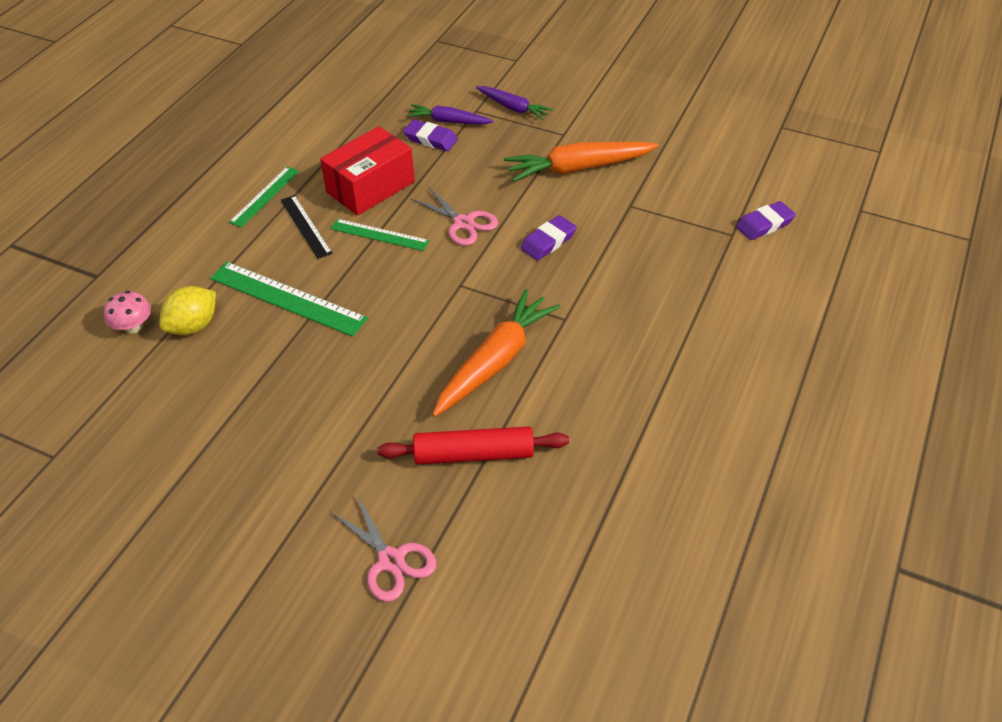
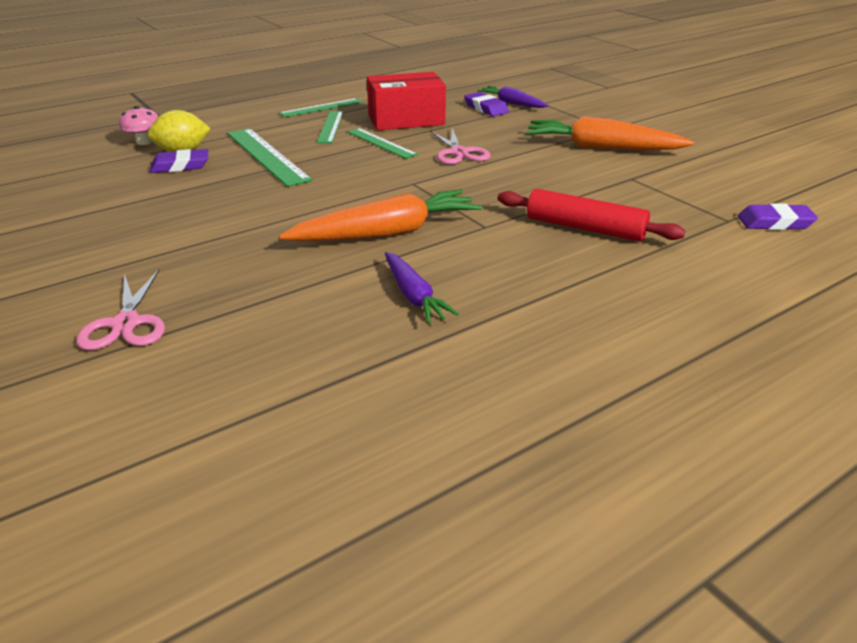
camera: 30 degrees right, 15 degrees down
(305, 226) = (330, 126): black ruler -> green ruler
(474, 454) = (291, 282): red rolling pin -> red rolling pin (585, 228)
(513, 108) = (577, 107): purple carrot -> purple carrot (414, 296)
(548, 241) = (524, 179): purple eraser -> purple eraser (180, 166)

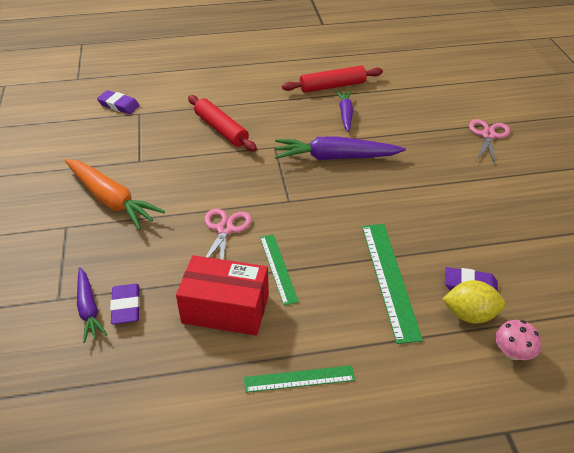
camera: 155 degrees left, 10 degrees up
(330, 126) = (309, 320): green ruler -> none
(387, 233) = (335, 157): orange carrot -> purple carrot
(480, 346) = (332, 86): none -> red rolling pin

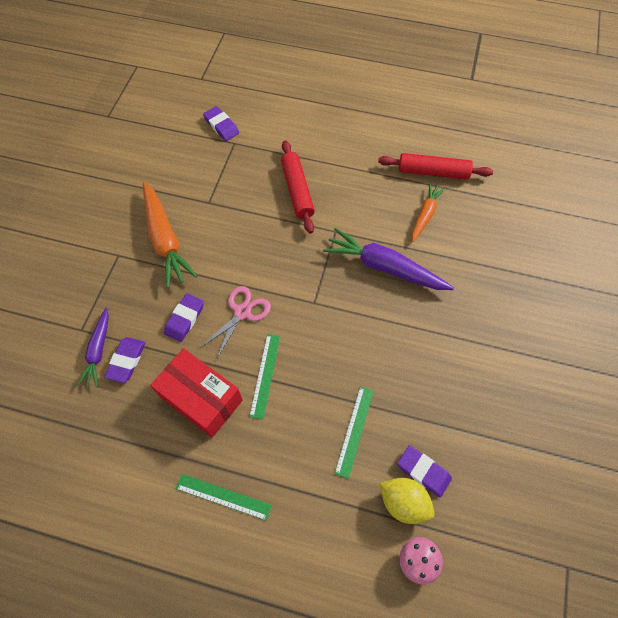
camera: 25 degrees right, 20 degrees up
(169, 253) = (184, 319): none -> purple eraser
(345, 114) = (425, 215): purple carrot -> orange carrot
(389, 279) = (354, 431): green ruler -> green ruler, size x0.62
(488, 135) = (556, 298): pink scissors -> none

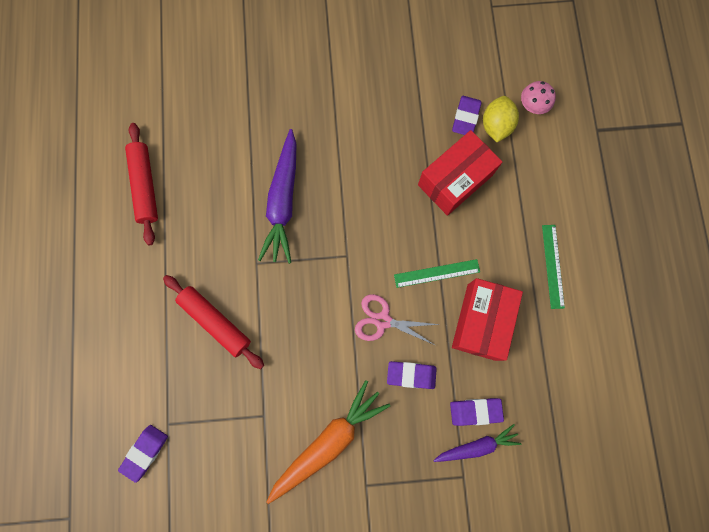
camera: 110 degrees left, 15 degrees up
(297, 191) = (216, 322): red rolling pin -> red rolling pin turned 75 degrees clockwise
(354, 431) = (455, 180): green ruler -> red box
(425, 215) = (206, 180): orange carrot -> none

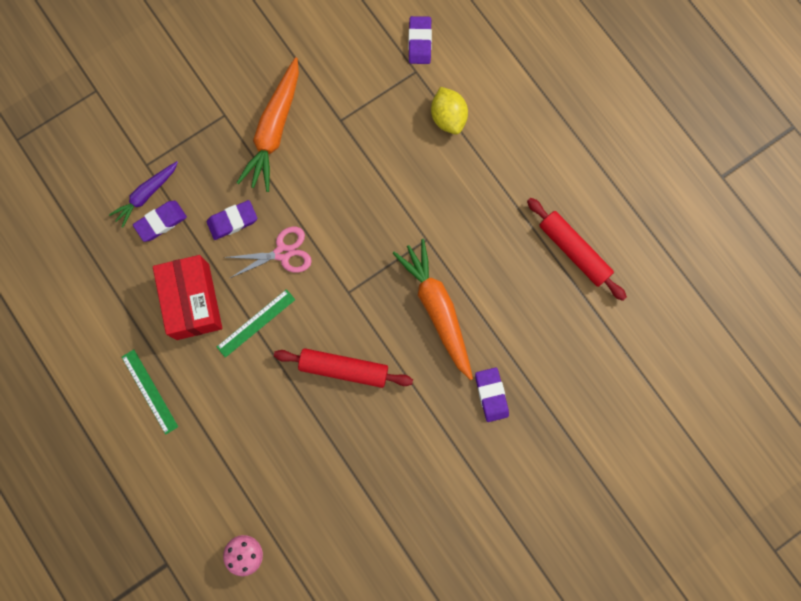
camera: 150 degrees right, 0 degrees up
(216, 322) = (429, 170): red rolling pin -> red rolling pin (344, 369)
(283, 202) = (437, 309): purple carrot -> orange carrot
(455, 180) = (285, 425): red box -> none
(466, 117) = (308, 499): purple eraser -> purple eraser (491, 395)
(496, 126) = (273, 507): yellow lemon -> yellow lemon (448, 118)

